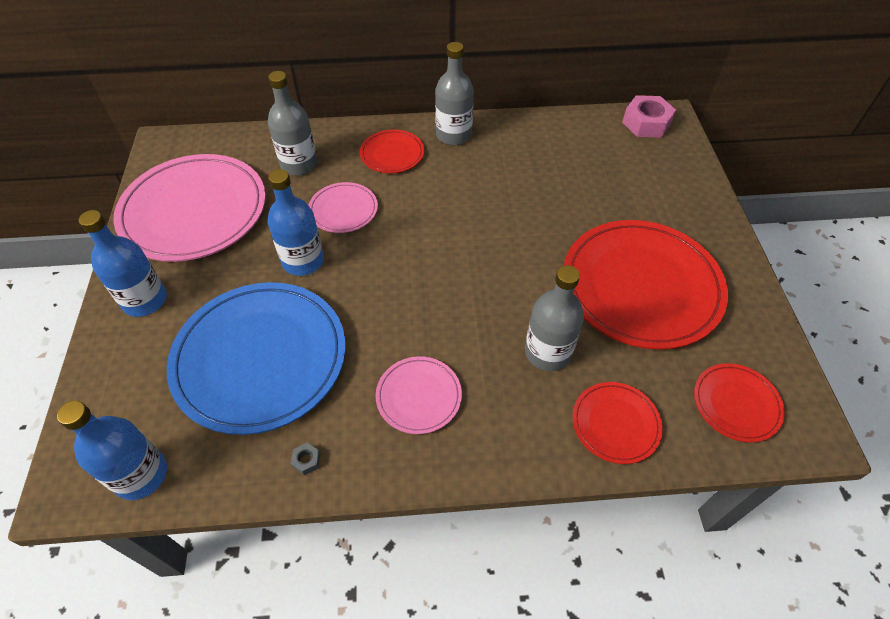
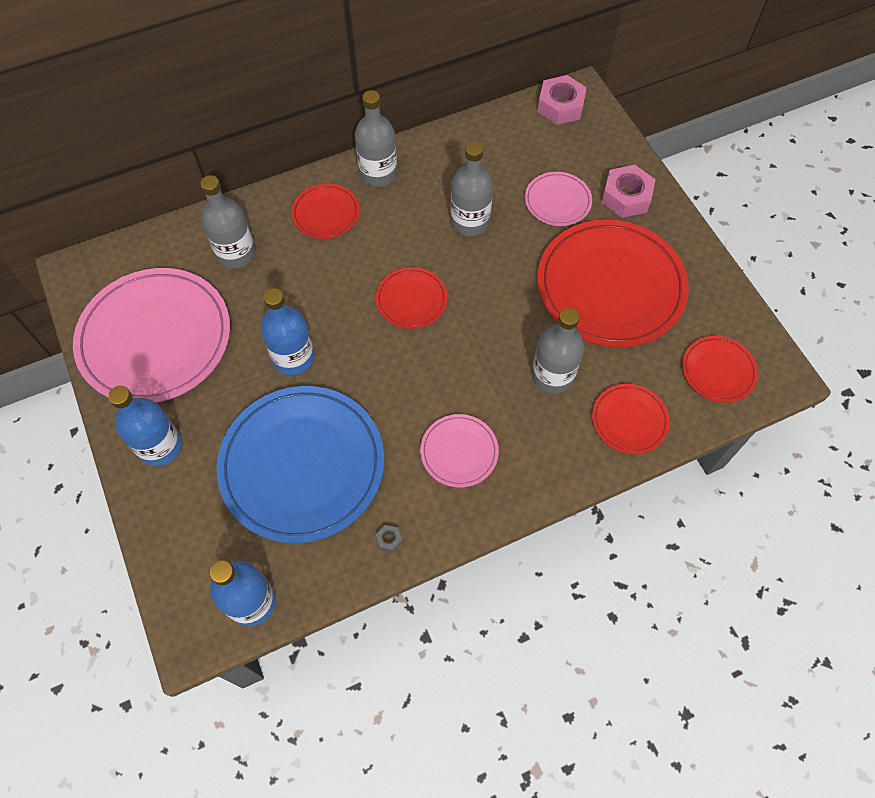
camera: 20 degrees left, 10 degrees up
(343, 210) = (306, 291): pink plate -> pink plate (557, 201)
(435, 243) = (411, 300): none -> red plate
(521, 193) = (470, 222): none -> grey bottle
(686, 212) = (626, 197): none -> pink nut

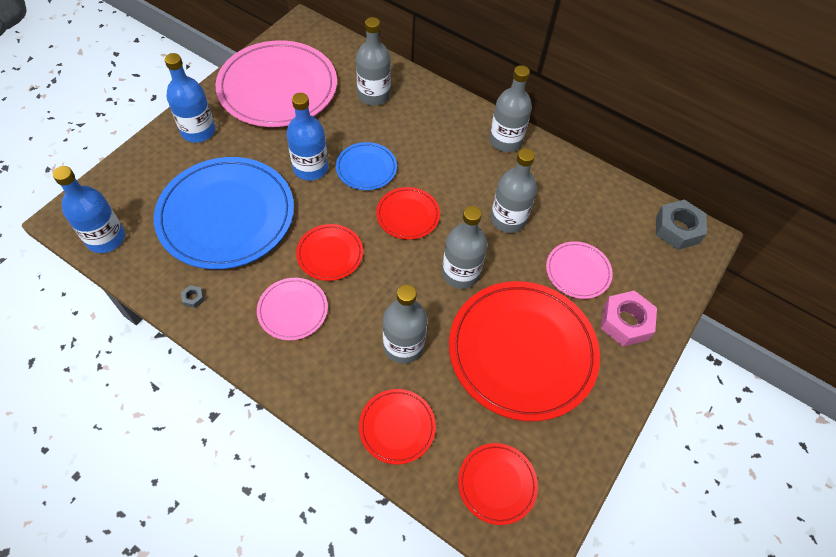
camera: 55 degrees right, 5 degrees down
(326, 213) = (445, 127): red plate -> red plate (330, 254)
(329, 307) = (366, 168): none -> blue plate
(504, 291) = (460, 273): none -> grey bottle
(560, 106) = (677, 229): pink nut -> grey nut

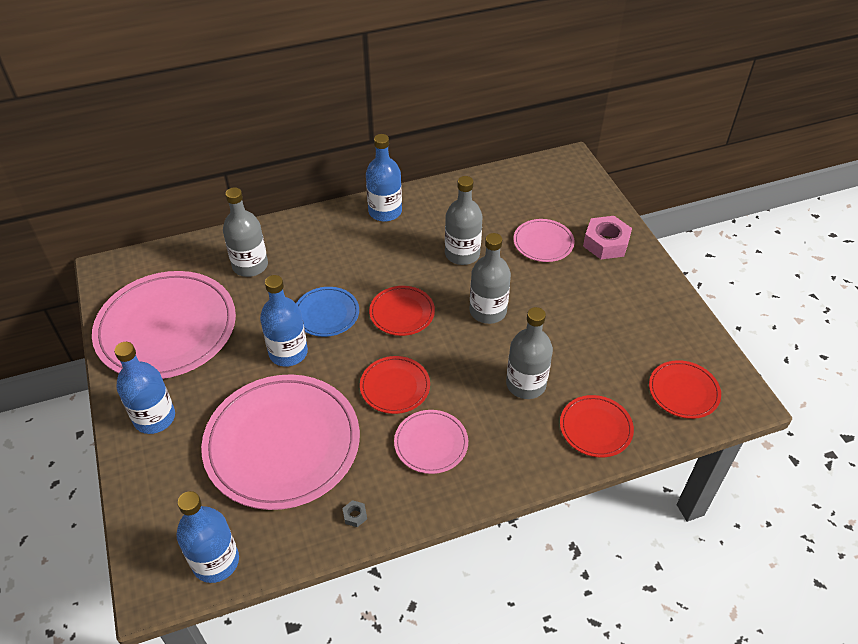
camera: 50 degrees left, 10 degrees down
(226, 215) = (282, 444): blue plate -> pink plate
(505, 141) = (385, 211): grey bottle -> blue bottle
(522, 351) = (586, 314): red plate -> none
(677, 229) = (552, 170): grey nut -> none

